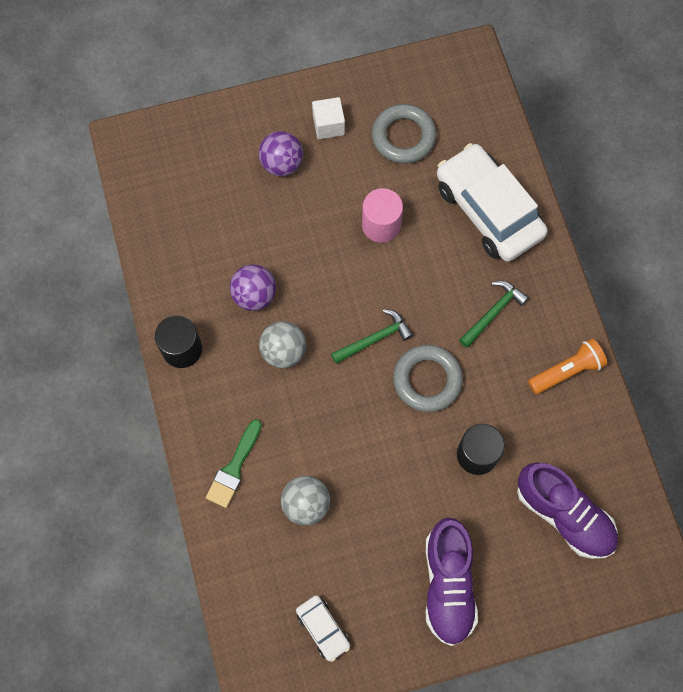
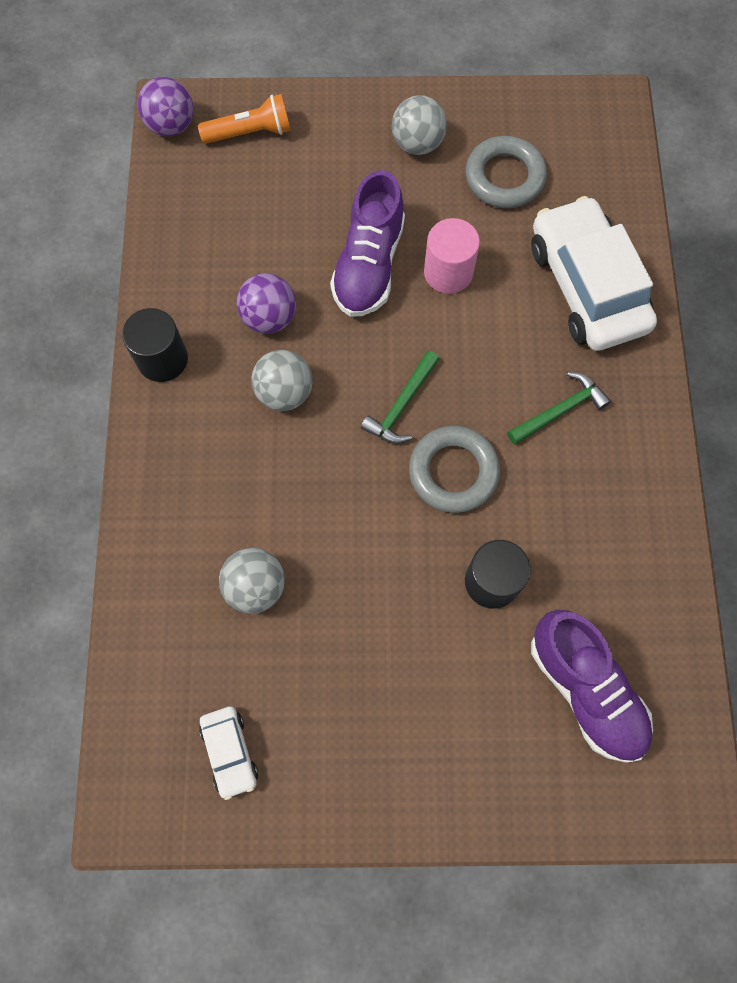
camera: 15 degrees right, 0 degrees up
(234, 468) = (180, 518): green brush -> none
(282, 164) = (348, 174): purple ball -> purple ball (171, 126)
(328, 125) = (417, 144): white cube -> grey ball
(375, 339) = (401, 405): green hammer -> green hammer turned 135 degrees clockwise
(448, 584) = (408, 739): purple shoe -> purple shoe (369, 265)
(567, 371) = (636, 506): orange flashlight -> orange flashlight (250, 133)

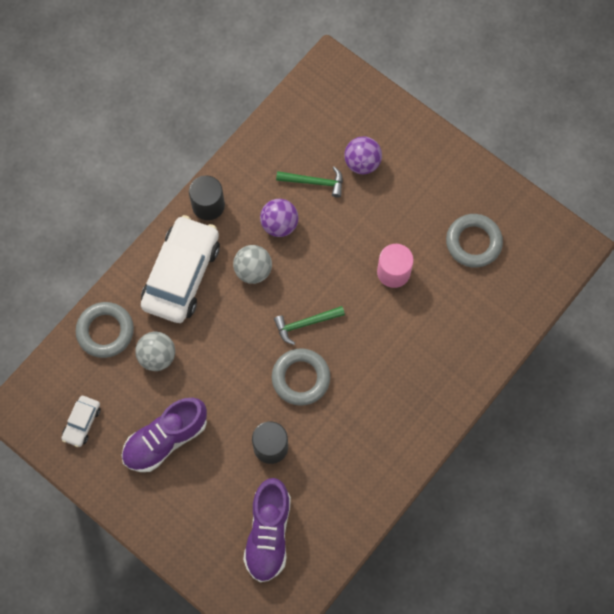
camera: 40 degrees right, 0 degrees up
(161, 610) = (105, 331): none -> grey ring
(171, 126) = (320, 76): purple ball -> purple ball (362, 163)
(250, 133) = (358, 112): orange flashlight -> none
(369, 265) = (355, 236): purple shoe -> purple shoe (165, 439)
(417, 144) = (443, 186): grey ball -> none
(560, 410) = (384, 391): green hammer -> green hammer (314, 182)
(586, 286) = (460, 337): white car -> white car (181, 274)

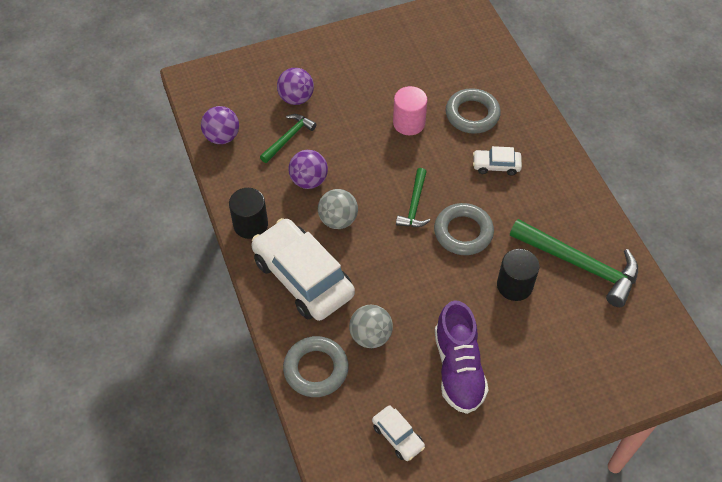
camera: 60 degrees left, 15 degrees down
(268, 533) = (597, 326): purple shoe -> none
(282, 129) = (222, 137): none -> purple ball
(324, 492) = (580, 265): none -> green hammer
(391, 371) = (496, 165): none -> white car
(473, 242) = (419, 61): grey ring -> grey ring (472, 114)

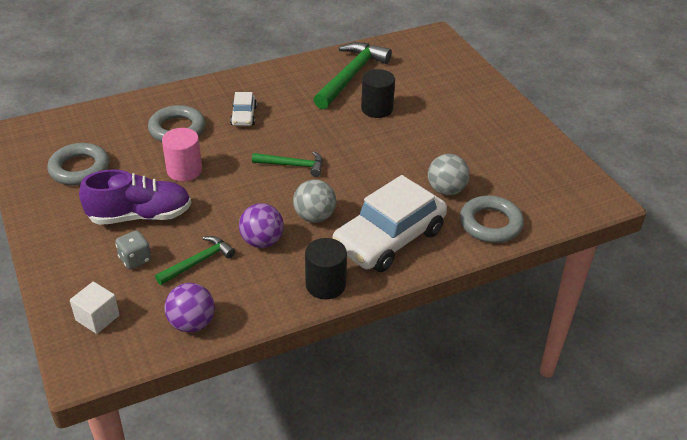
camera: 95 degrees left, 15 degrees down
(237, 82) = (97, 318): none -> white cube
(288, 138) = (198, 262): green hammer -> green hammer turned 105 degrees clockwise
(296, 98) = (135, 259): purple ball -> grey dice
(398, 436) = (539, 172): white car -> none
(458, 368) = (465, 139): purple shoe -> purple shoe (140, 216)
(463, 232) = (323, 136): grey ring -> grey ring (79, 169)

